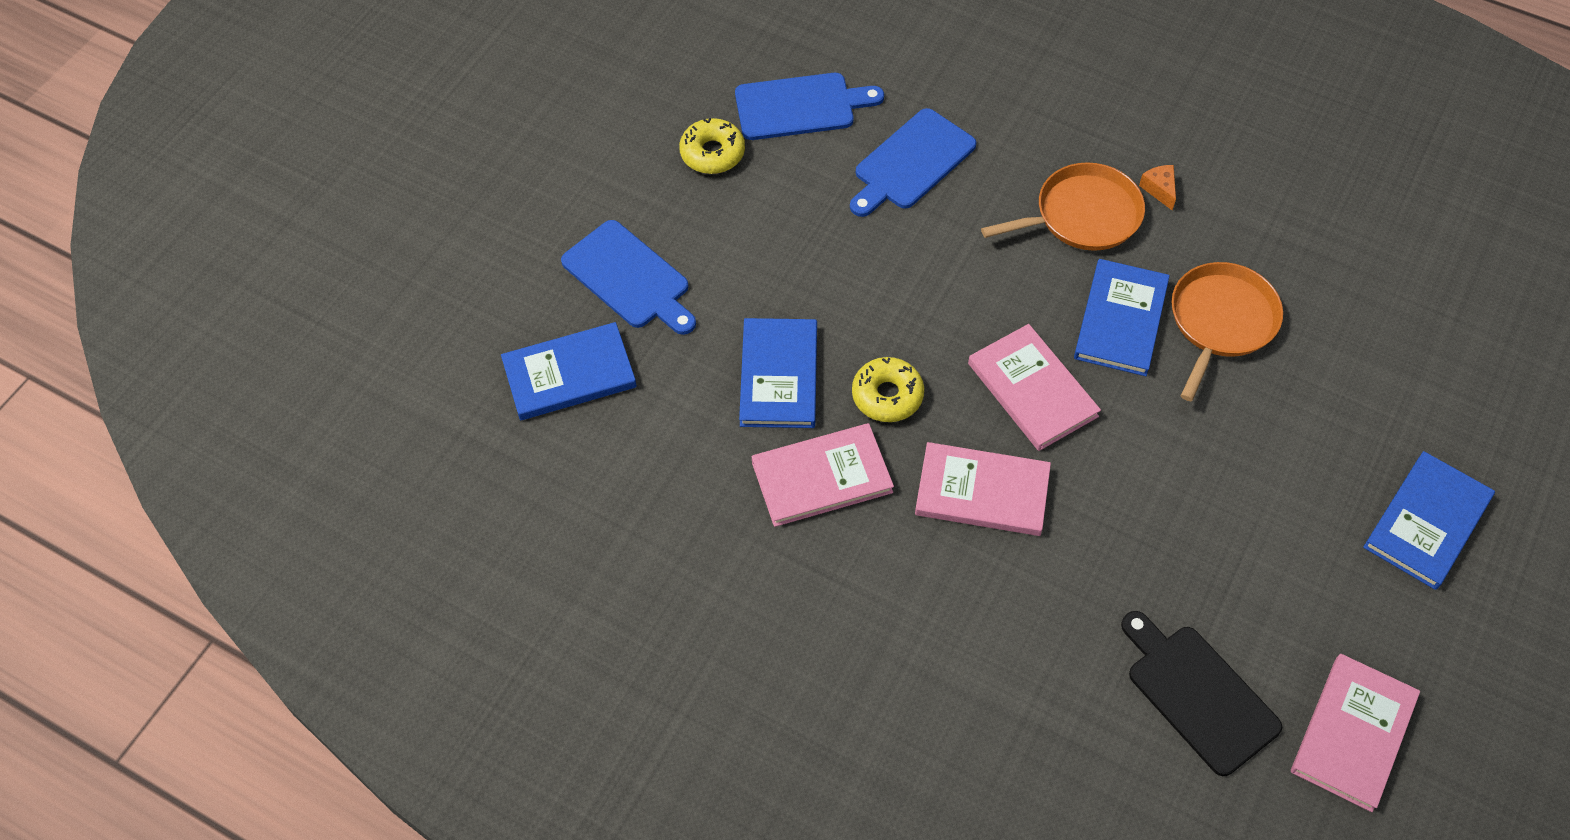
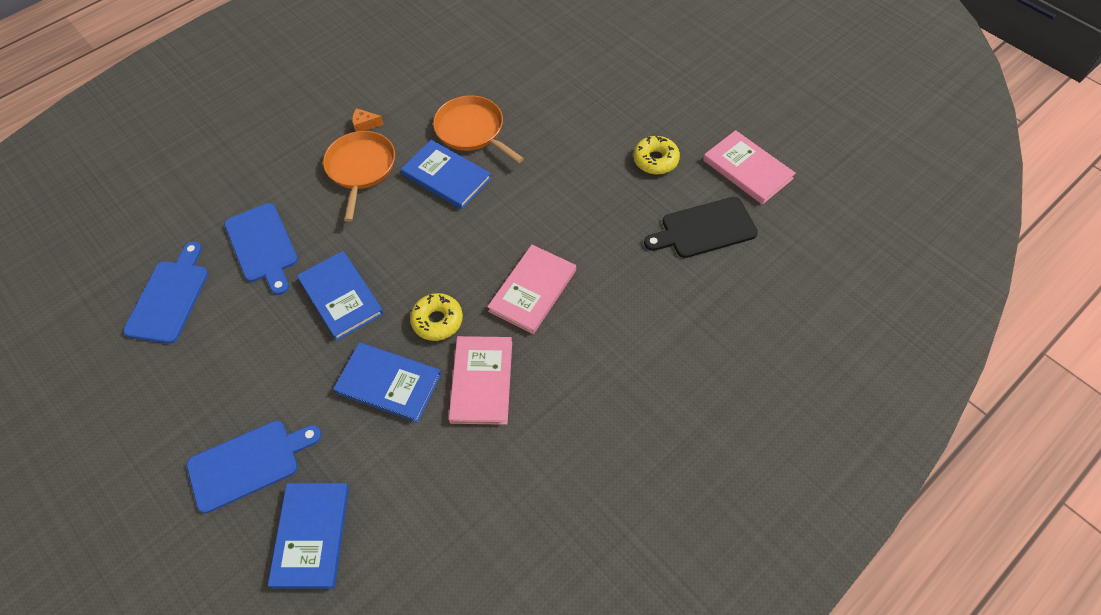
camera: 70 degrees left, 0 degrees up
(712, 153) = (171, 369): yellow donut -> yellow donut (655, 160)
(1032, 390) = (472, 238): pink book -> none
(1427, 522) = (637, 92): blue book -> blue book (341, 297)

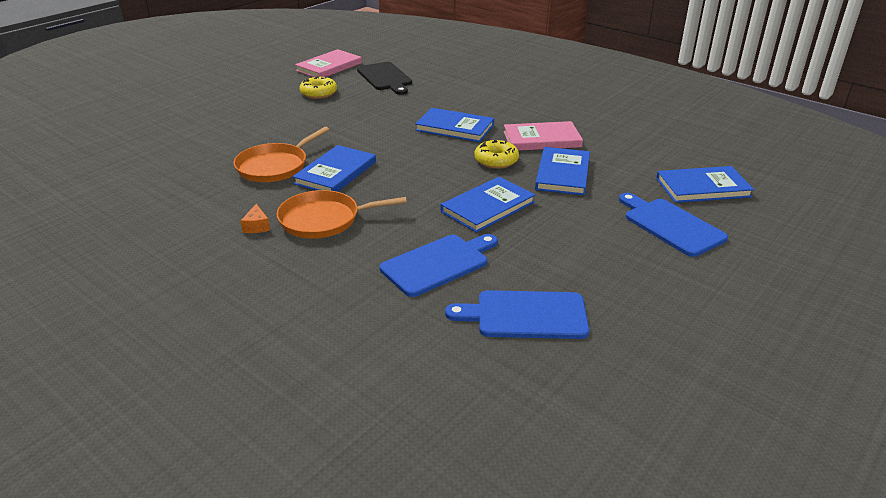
camera: 100 degrees left, 25 degrees down
(532, 290) = (455, 128): pink book -> blue book

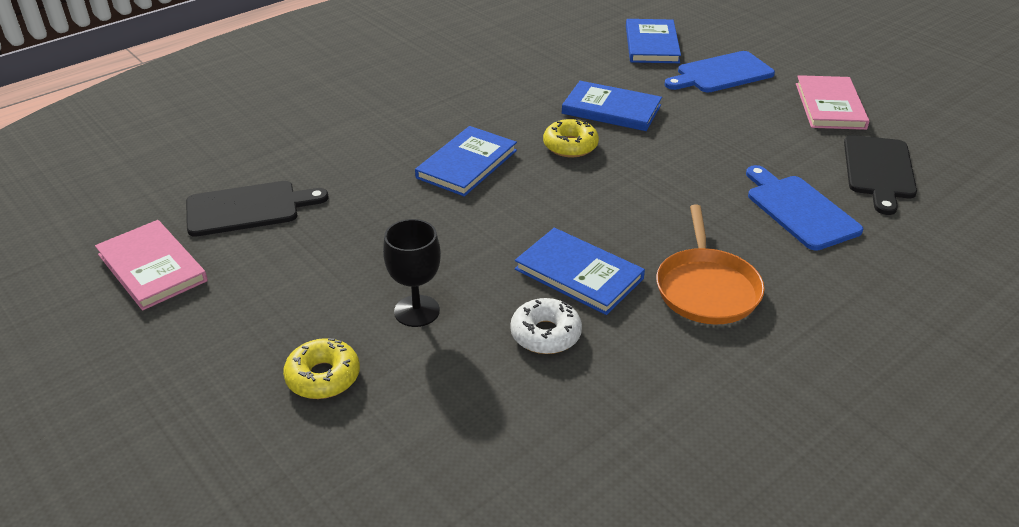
camera: 80 degrees left, 5 degrees up
(257, 226) = (723, 350): orange cheese -> none
(275, 166) = (545, 334): orange pan -> white donut
(296, 129) = (417, 311): none -> black goblet
(318, 93) = (275, 283): yellow donut -> yellow donut (323, 377)
(488, 207) = (682, 165): blue book -> none
(525, 315) = (879, 170): blue cutting board -> black cutting board
(542, 139) = (521, 108): pink book -> pink book (830, 106)

